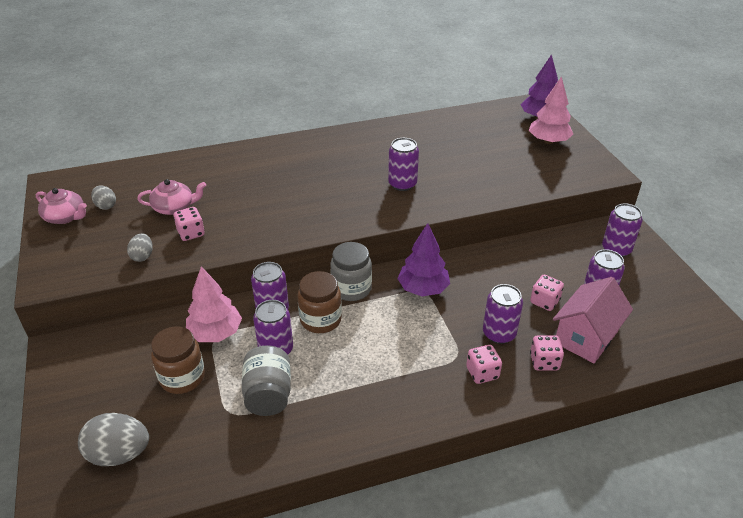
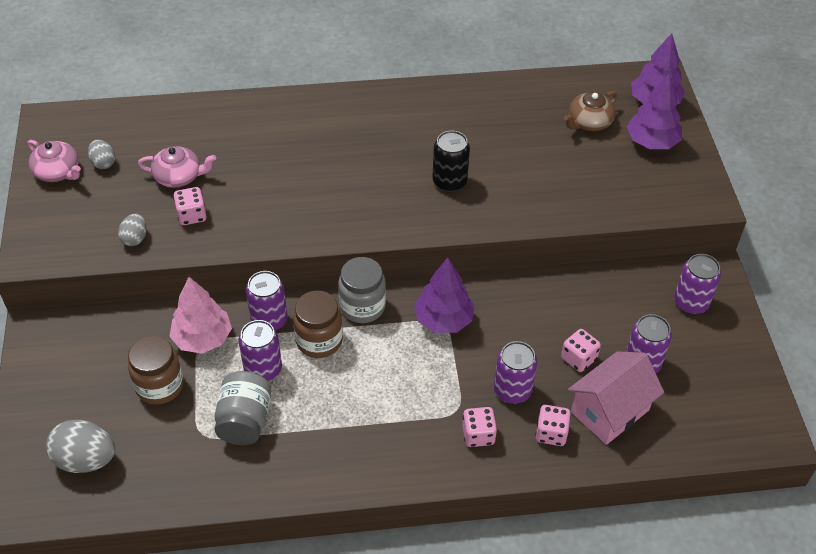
camera: 10 degrees right, 10 degrees up
(402, 184) = (449, 182): purple can -> black can
(496, 135) = (589, 122): none -> brown teapot
(548, 141) = (652, 142): pink tree -> purple tree

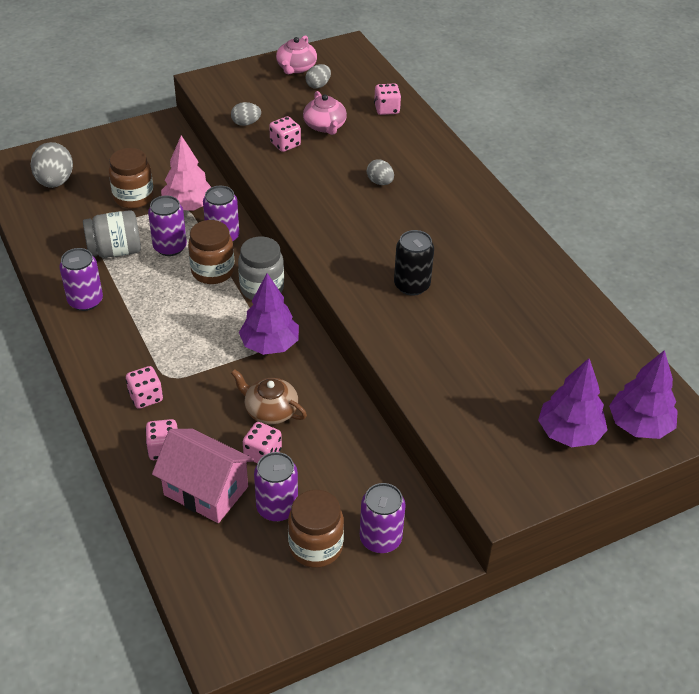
camera: 70 degrees right, 5 degrees down
(179, 123) = (386, 109): none -> pink dice
(293, 161) = (380, 182): none -> grey egg
(512, 390) = (205, 411): purple can -> purple can (85, 301)
(589, 122) = (566, 373): brown teapot -> brown teapot (270, 410)
(689, 347) = (315, 546): none -> brown jar

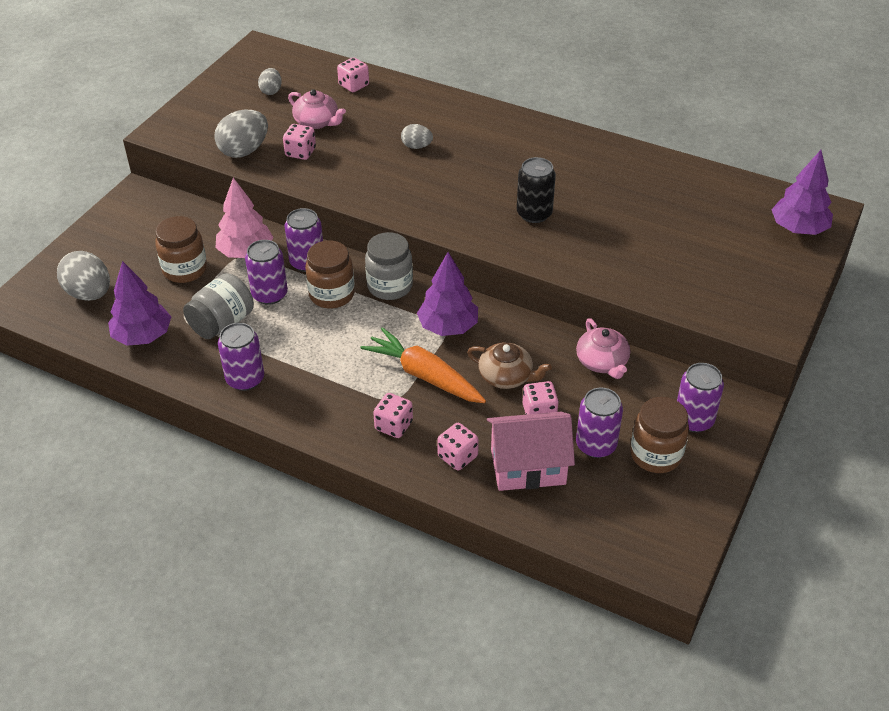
camera: 35 degrees left, 0 degrees up
(210, 372) = (424, 375): none -> orange carrot
(246, 123) = (244, 151): grey egg -> grey egg, size x1.77
(270, 410) = (506, 376): brown teapot -> brown teapot turned 150 degrees counterclockwise
(296, 67) = (233, 84): pink teapot -> pink teapot (602, 362)
(569, 433) = (762, 260): purple tree -> purple tree (143, 336)

